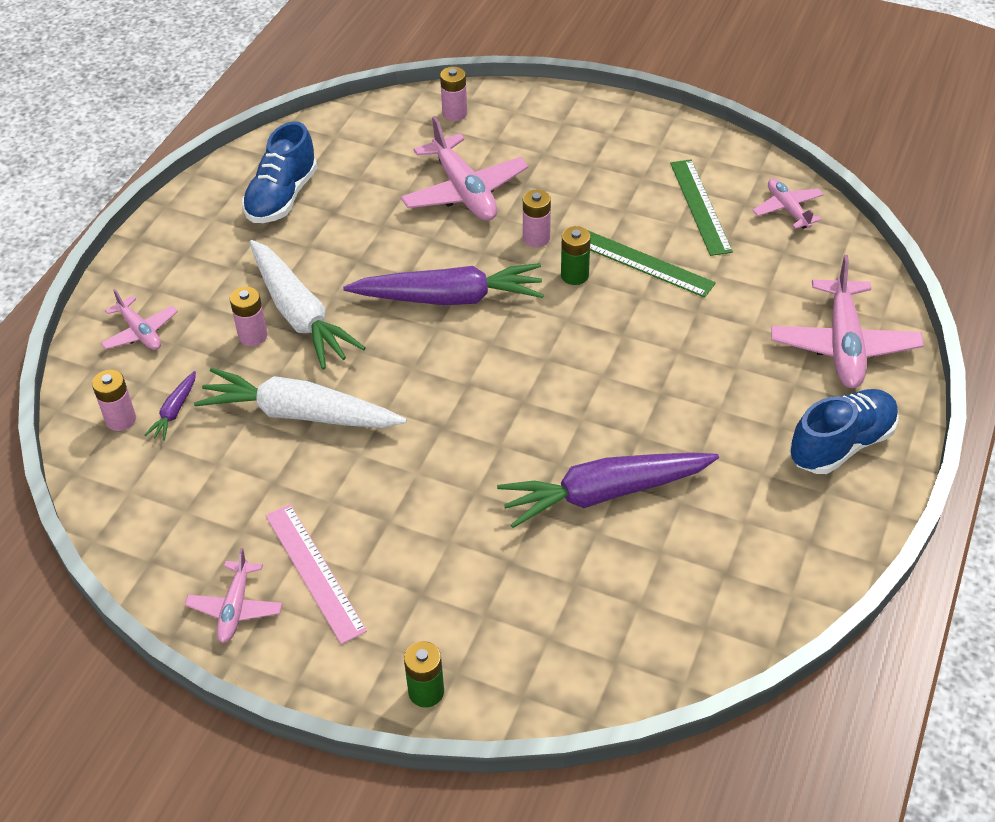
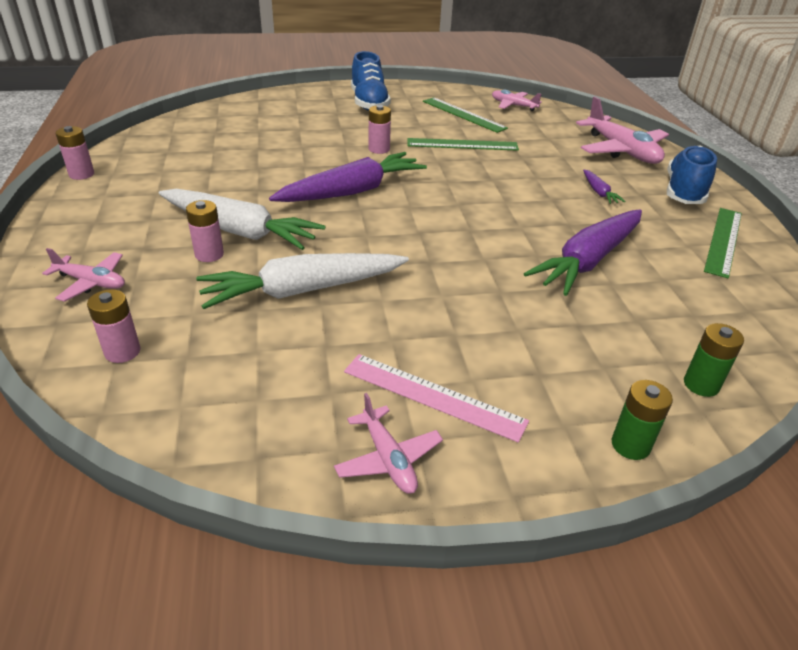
camera: 35 degrees left, 10 degrees down
(174, 411) = (177, 327): purple carrot -> purple carrot (599, 192)
(282, 197) = (158, 171): blue shoe -> blue shoe (369, 103)
(454, 113) = (254, 107): pink battery -> pink battery (81, 174)
(464, 191) = (302, 139): pink plane -> none
(574, 275) = (426, 160): green battery -> green battery (701, 384)
(795, 533) = (723, 241): none -> green ruler

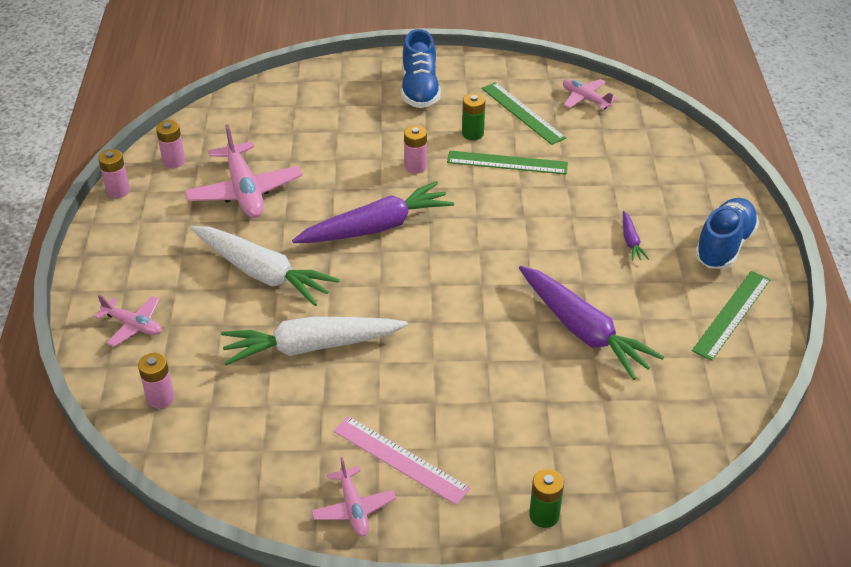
camera: 10 degrees right, 5 degrees up
(209, 254) = (233, 300): pink battery -> pink battery (174, 161)
(588, 261) = (583, 331): purple carrot -> purple carrot turned 90 degrees counterclockwise
(621, 150) = (682, 179): pink plane -> pink plane (244, 191)
(701, 384) = (628, 468): green battery -> green battery (472, 134)

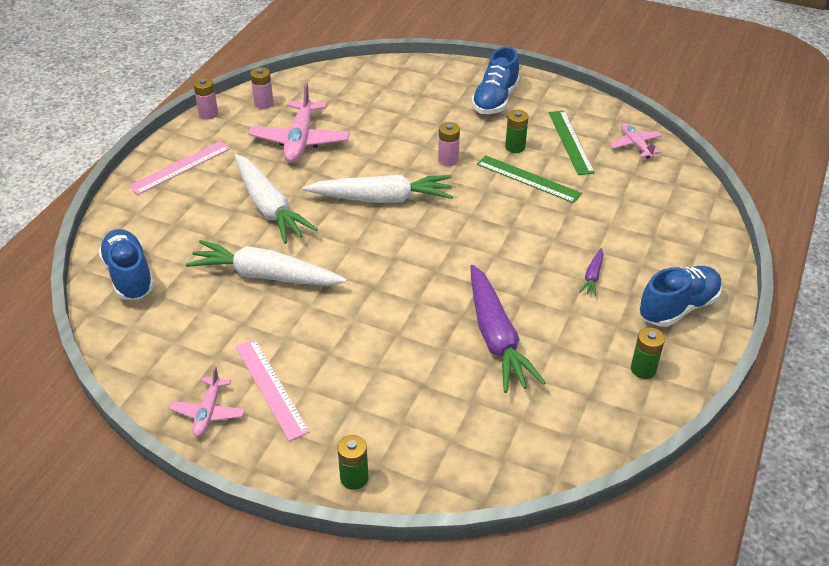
camera: 25 degrees right, 0 degrees up
(129, 260) = (180, 167): none -> pink ruler
(133, 325) = (149, 216): pink plane -> none
(160, 398) = (129, 276): pink battery -> blue shoe
(376, 227) = (382, 199): purple carrot -> white carrot
(731, 314) = (643, 369): green ruler -> green battery

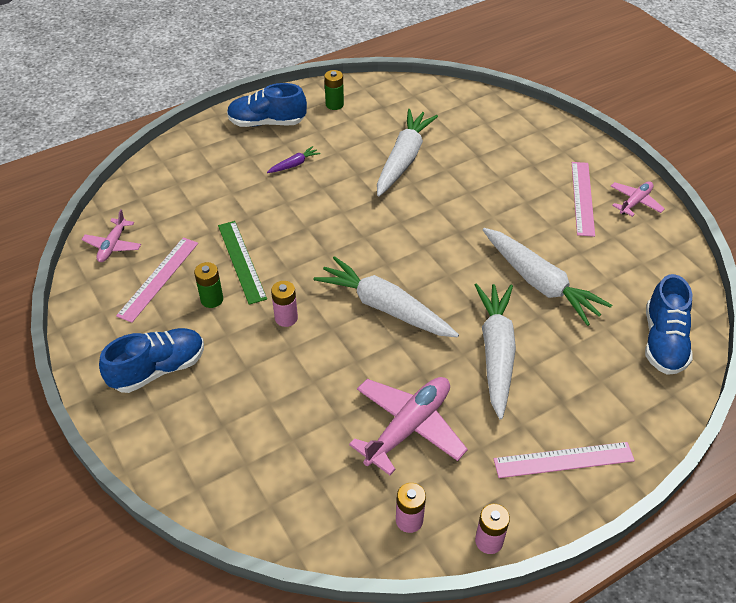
camera: 145 degrees left, 5 degrees up
(354, 478) = (558, 130): green battery -> none
(496, 337) = (403, 159): purple carrot -> white carrot
(570, 142) = (159, 278): green ruler -> pink ruler

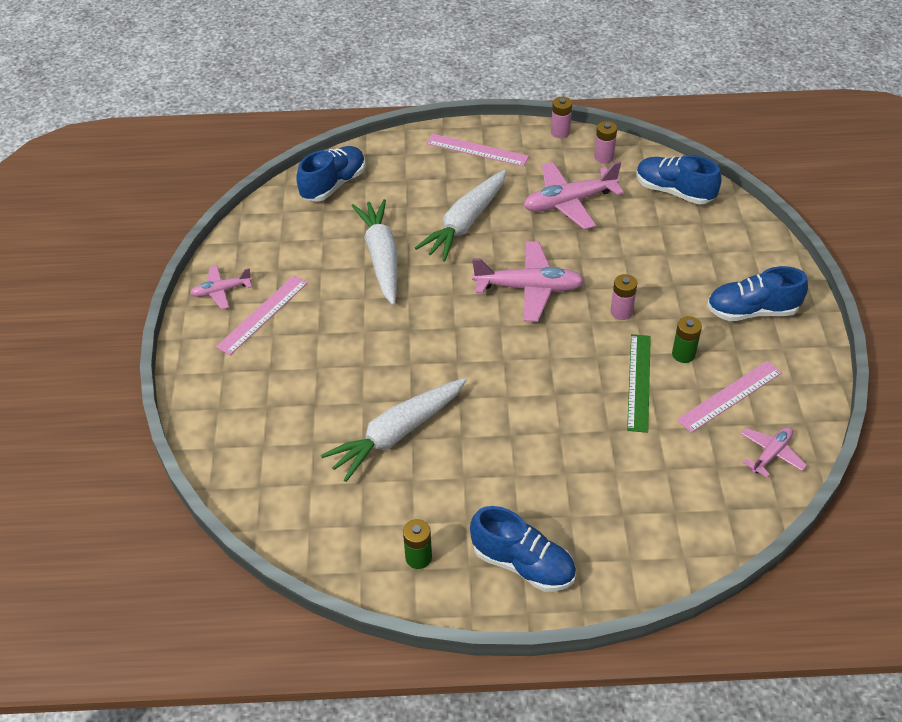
camera: 150 degrees left, 0 degrees up
(294, 164) = (524, 480): purple carrot -> none
(296, 499) = (674, 192): none -> blue shoe
(385, 307) = (529, 288): white carrot -> pink plane

